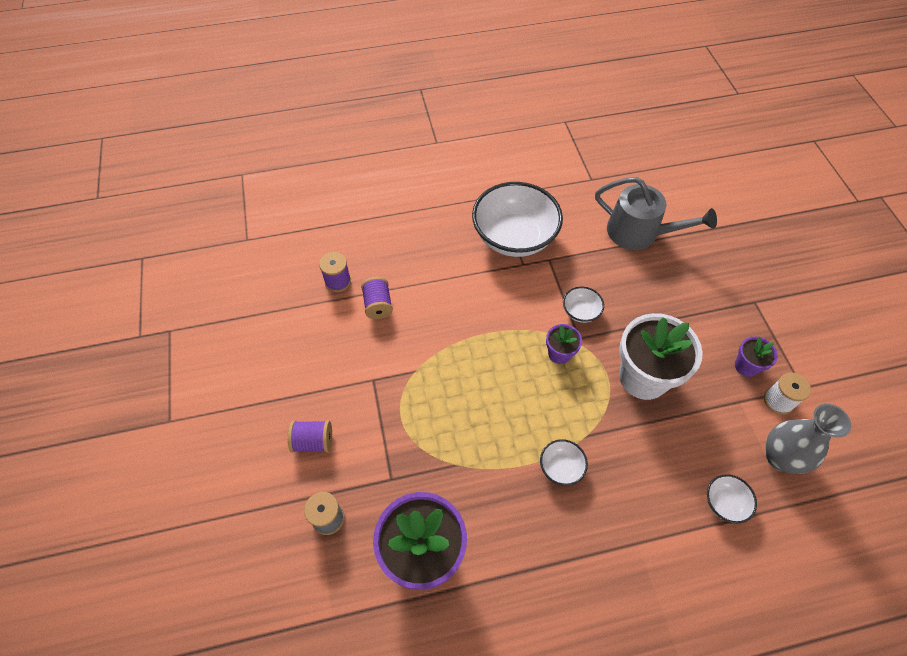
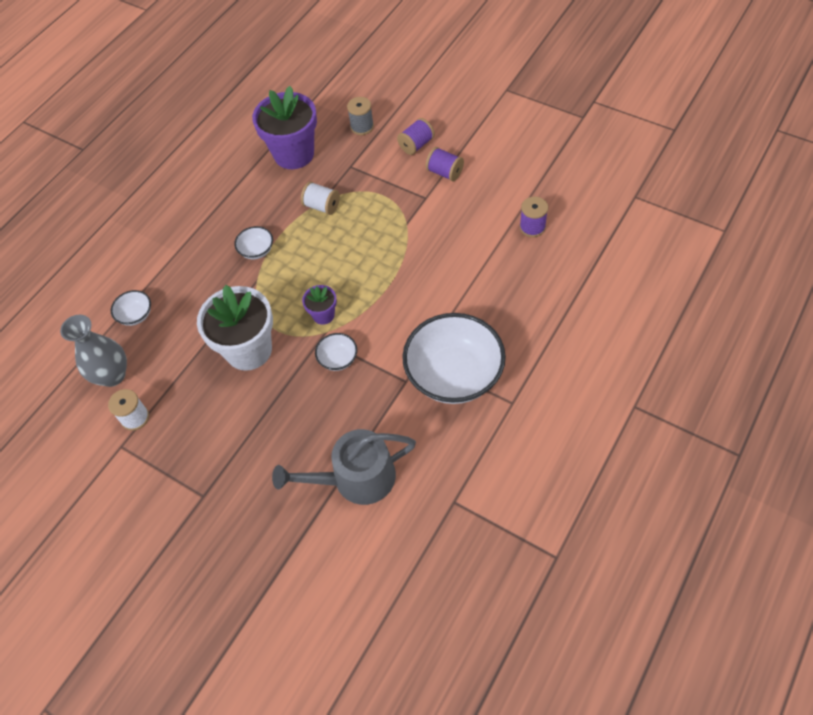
camera: 140 degrees right, 0 degrees up
(378, 305) = (484, 237): purple spool -> purple spool (444, 172)
(461, 458) = (322, 206): none -> white spool
(746, 366) = (176, 426): purple flower pot -> none

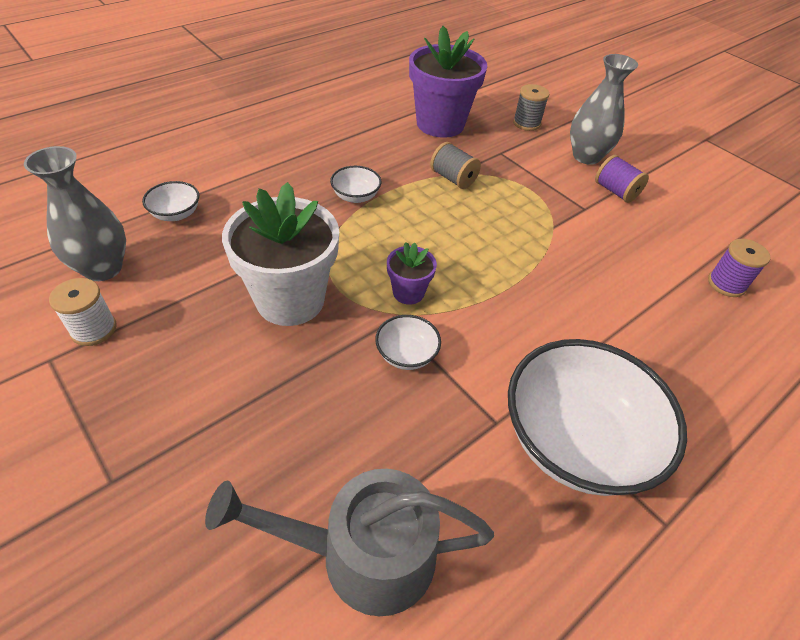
camera: 10 degrees right, 10 degrees down
(322, 206) = (453, 178): white spool -> grey spool
(416, 145) = (586, 156): purple spool -> grey vase

